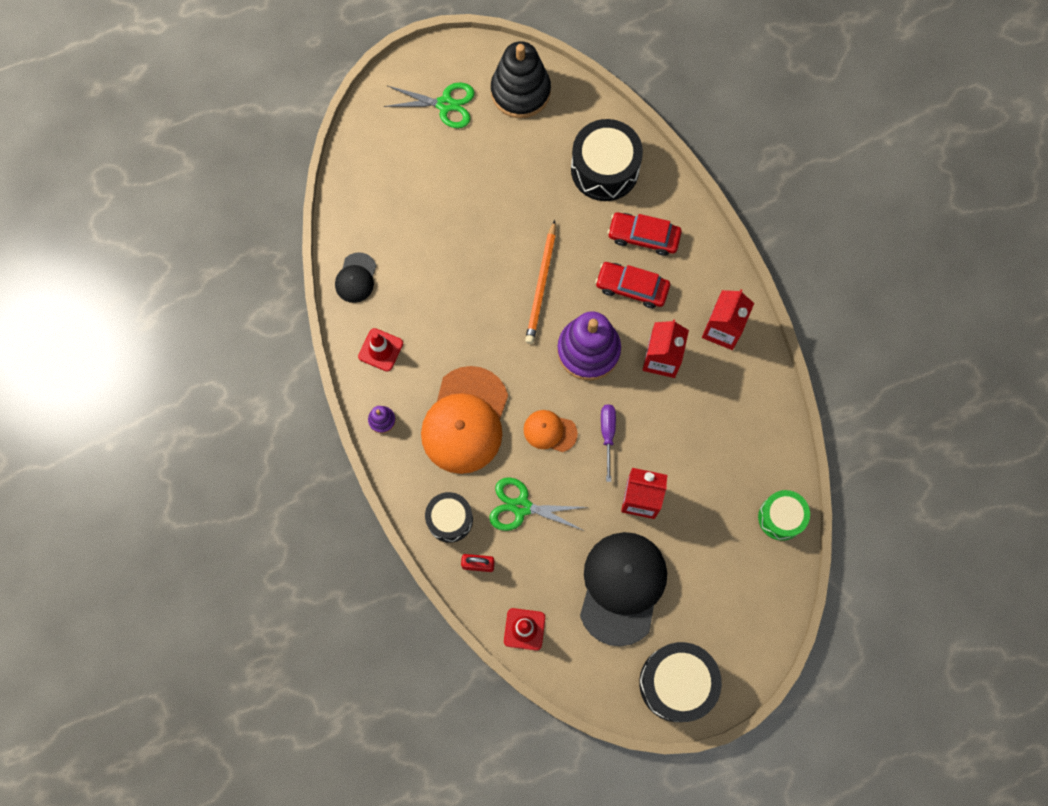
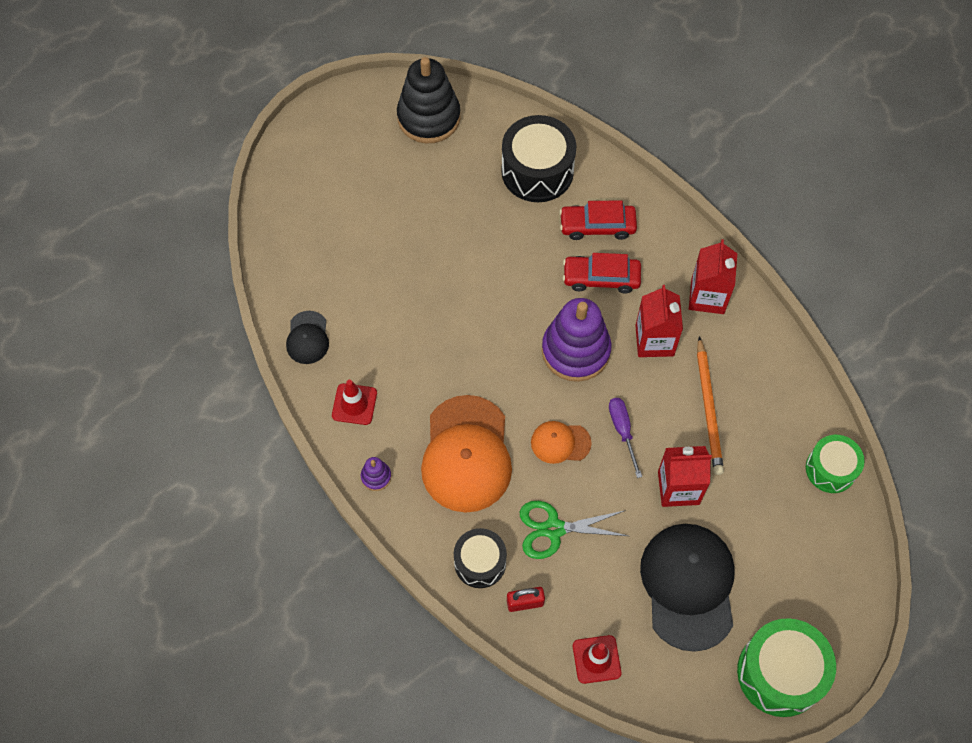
camera: 15 degrees left, 10 degrees down
(445, 104) = (355, 147): green scissors -> none
(541, 285) = (506, 298): orange pencil -> orange pencil (709, 408)
(676, 683) = (780, 673): black drum -> green drum

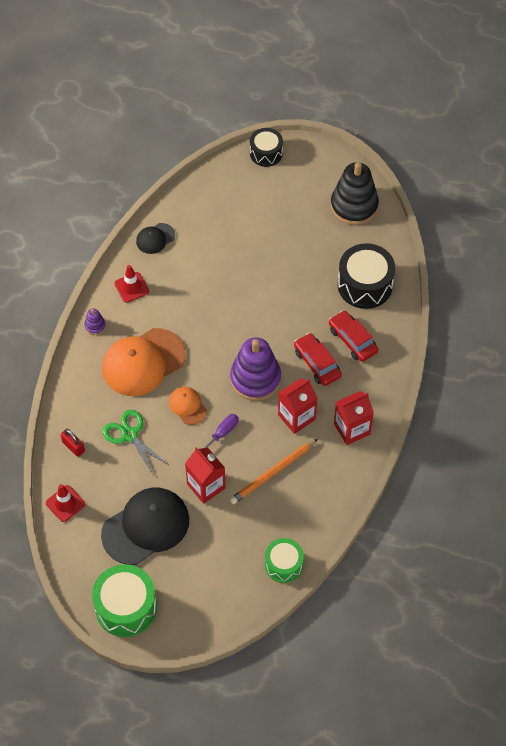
camera: 55 degrees right, 5 degrees down
(480, 562) = (81, 409): black drum -> black drum (266, 153)

